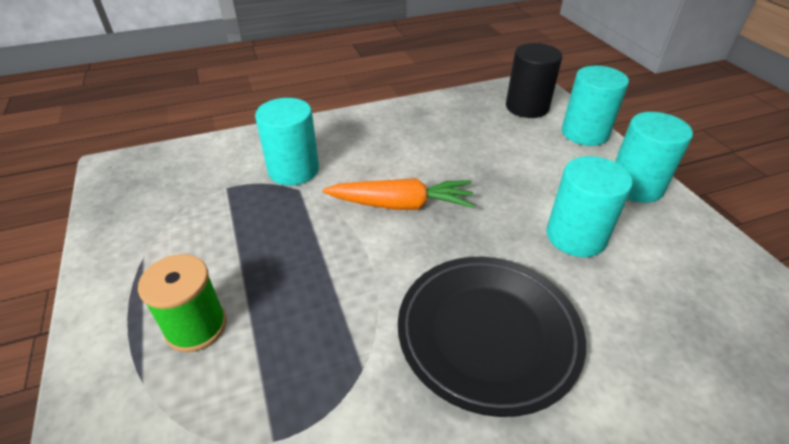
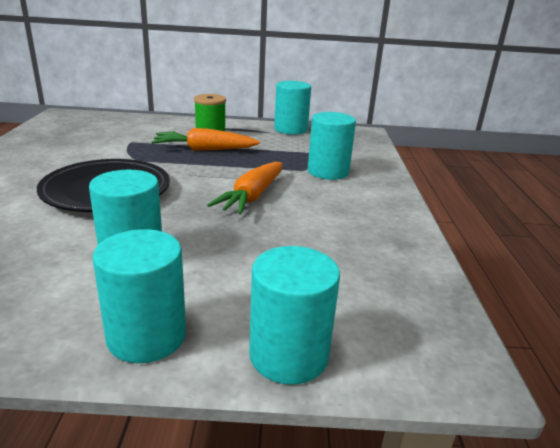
camera: 110 degrees right, 15 degrees down
(119, 241) = (290, 129): none -> turquoise cylinder
(270, 306) = (204, 149): none -> orange carrot
(527, 107) = (389, 330): black cylinder -> none

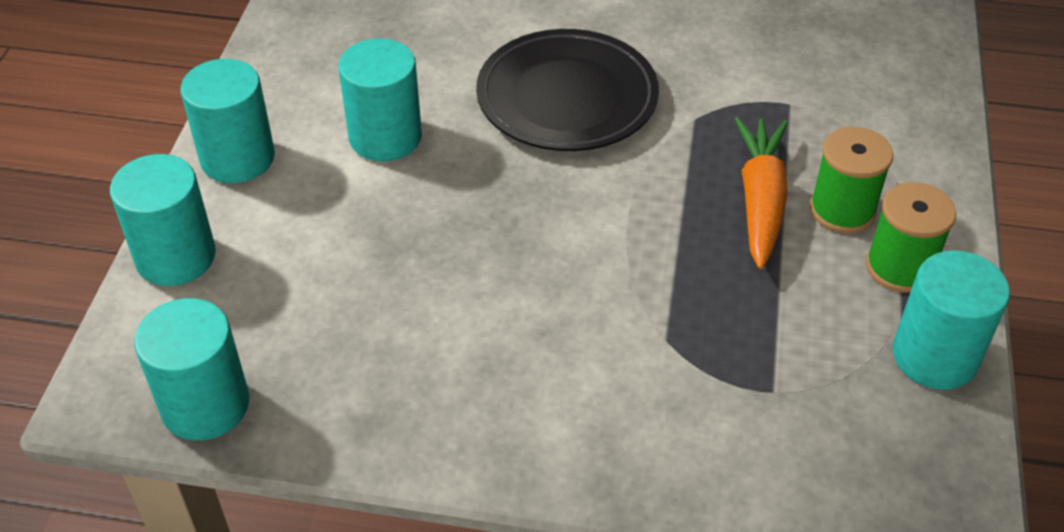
camera: 100 degrees right, 20 degrees up
(244, 130) = (899, 267): none -> green spool
(252, 196) = (544, 255): orange carrot -> none
(328, 172) = (659, 381): turquoise cylinder -> turquoise cylinder (205, 405)

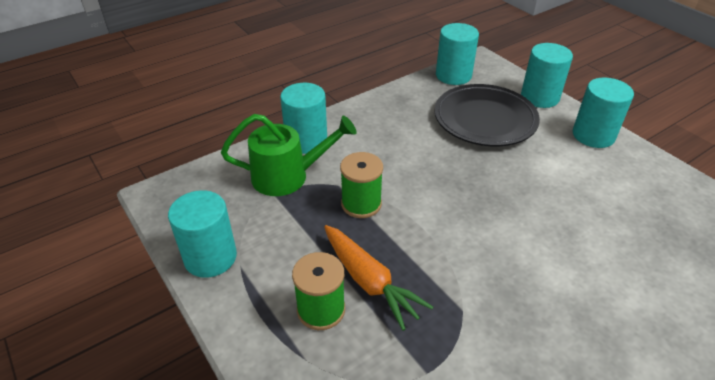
camera: 135 degrees right, 5 degrees down
(385, 137) = (567, 183): turquoise cylinder -> turquoise cylinder (306, 141)
(567, 98) = (537, 267): black plate -> black plate (485, 120)
(724, 407) = (288, 176): none -> green watering can
(899, 267) = (261, 295): green spool -> green spool (361, 204)

